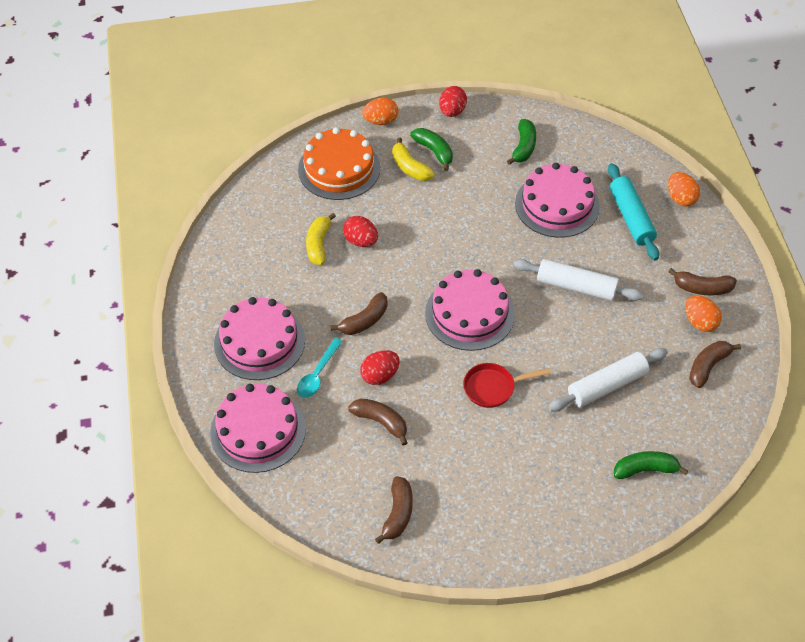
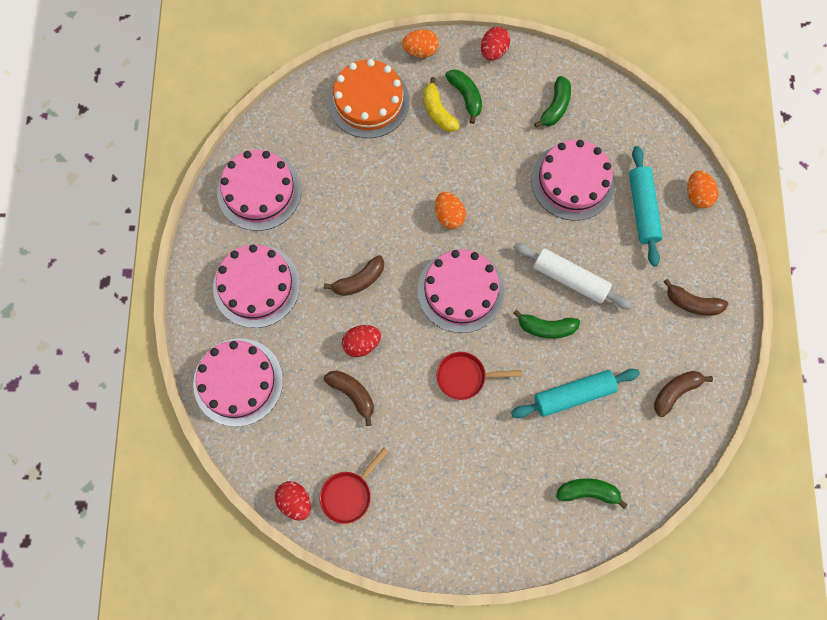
camera: 10 degrees right, 20 degrees up
(245, 260) = (259, 191): none -> pink cake
(317, 374) = (304, 331): turquoise spoon -> none
(318, 244) = (332, 186): yellow banana -> none
(361, 241) = (373, 189): red egg -> red egg (295, 501)
(398, 514) = (349, 494): brown banana -> red pan
(564, 332) = (546, 328): none -> green banana
(607, 386) = (573, 395): white rolling pin -> turquoise rolling pin
(700, 322) = (680, 341): orange egg -> orange egg (449, 216)

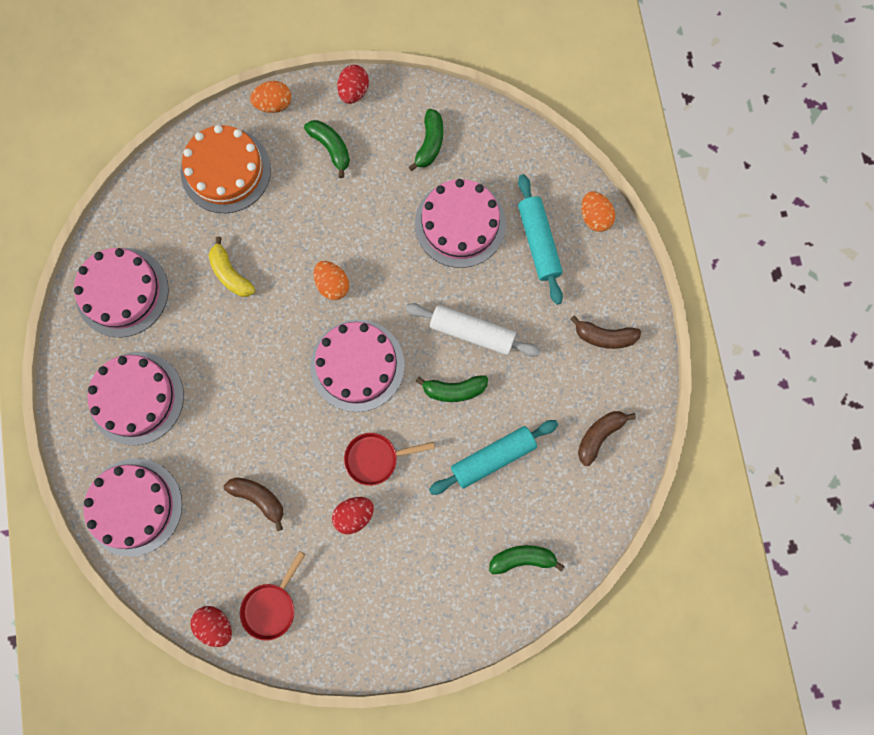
camera: 10 degrees left, 5 degrees up
(359, 280) = (246, 373): brown banana -> none
(362, 344) = (260, 442): red egg -> red egg (354, 515)
(438, 111) = (303, 170): yellow banana -> yellow banana (231, 274)

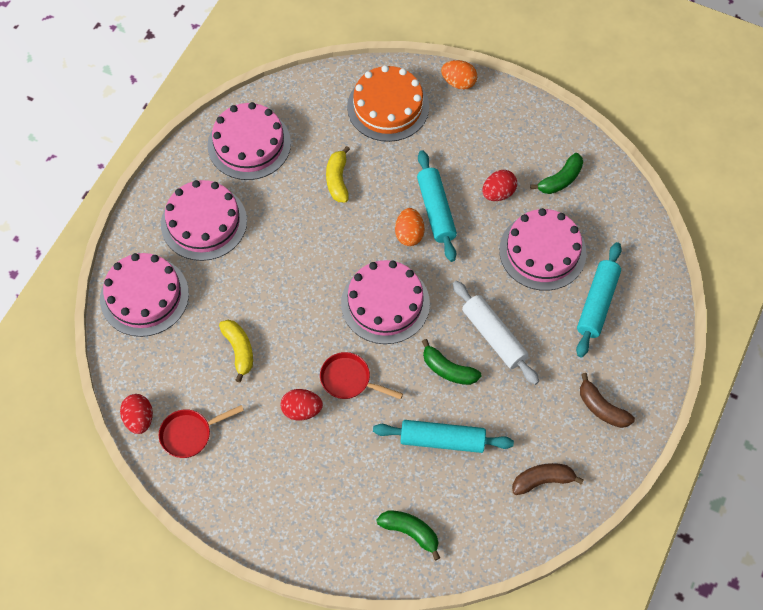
camera: 35 degrees right, 15 degrees down
(259, 498) = (239, 350): brown banana -> yellow banana
(331, 148) = (480, 138): green banana -> none
(340, 246) = (436, 210): none -> turquoise rolling pin
(354, 92) = (527, 109): red egg -> red egg (498, 193)
(594, 217) = (658, 313): orange egg -> none

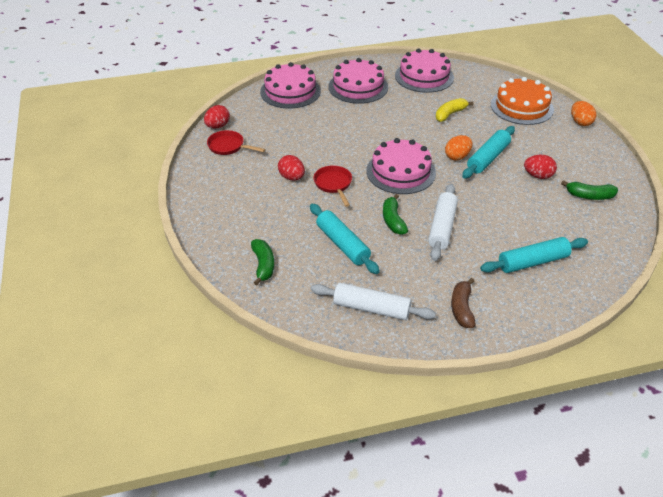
camera: 50 degrees right, 20 degrees down
(239, 350) = (300, 136): yellow banana -> none
(542, 251) = (530, 216): pink cake -> none
(542, 480) = (371, 308): brown banana -> white rolling pin

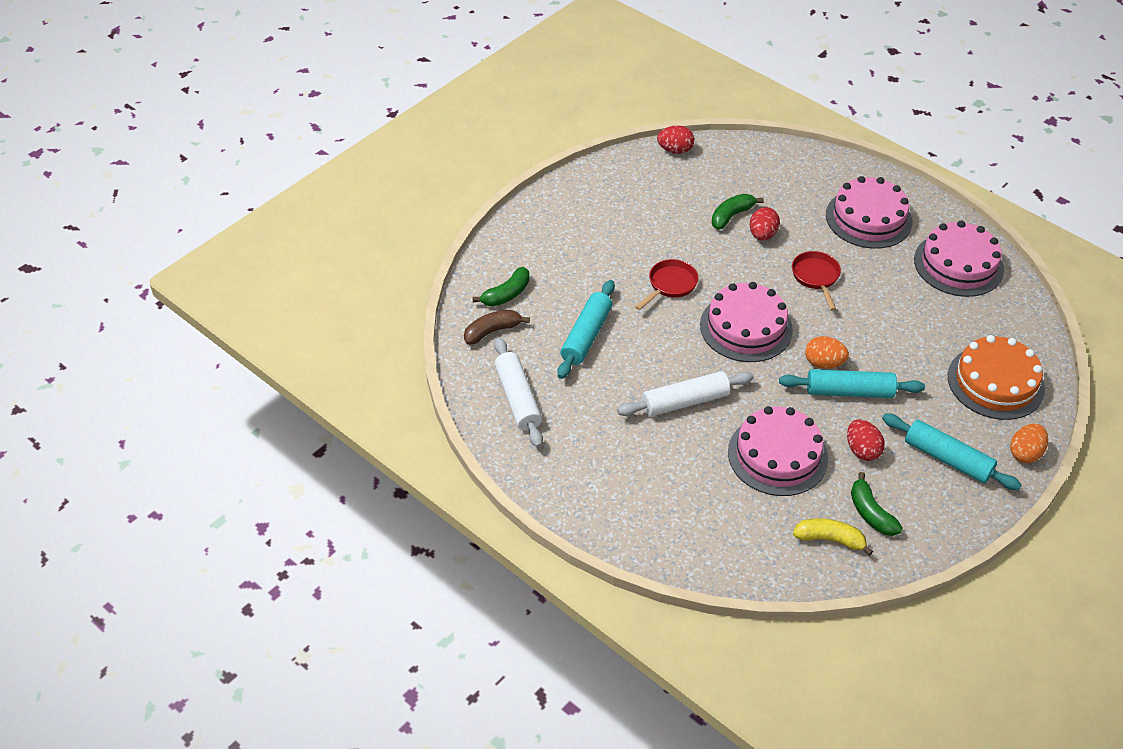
camera: 55 degrees right, 5 degrees up
(229, 147) = (650, 177): red pan -> red pan (816, 277)
(290, 91) = (796, 169): pink cake -> pink cake (777, 455)
(292, 177) = (650, 248): red egg -> red egg (762, 235)
(393, 220) = (658, 357): green banana -> green banana (731, 216)
(450, 114) = (902, 322): yellow banana -> yellow banana (830, 539)
(462, 308) = (576, 467): brown banana -> brown banana (492, 331)
(533, 262) = (699, 500): turquoise rolling pin -> turquoise rolling pin (947, 459)

